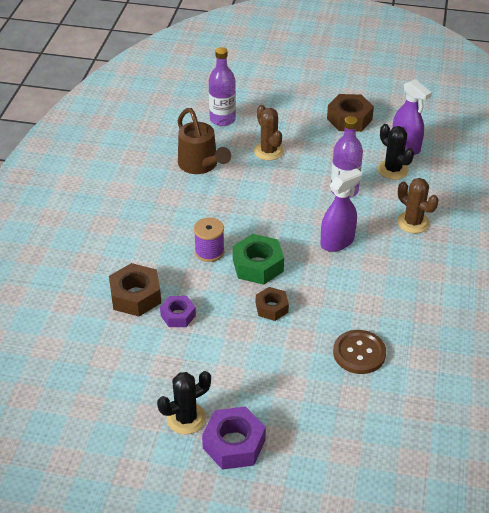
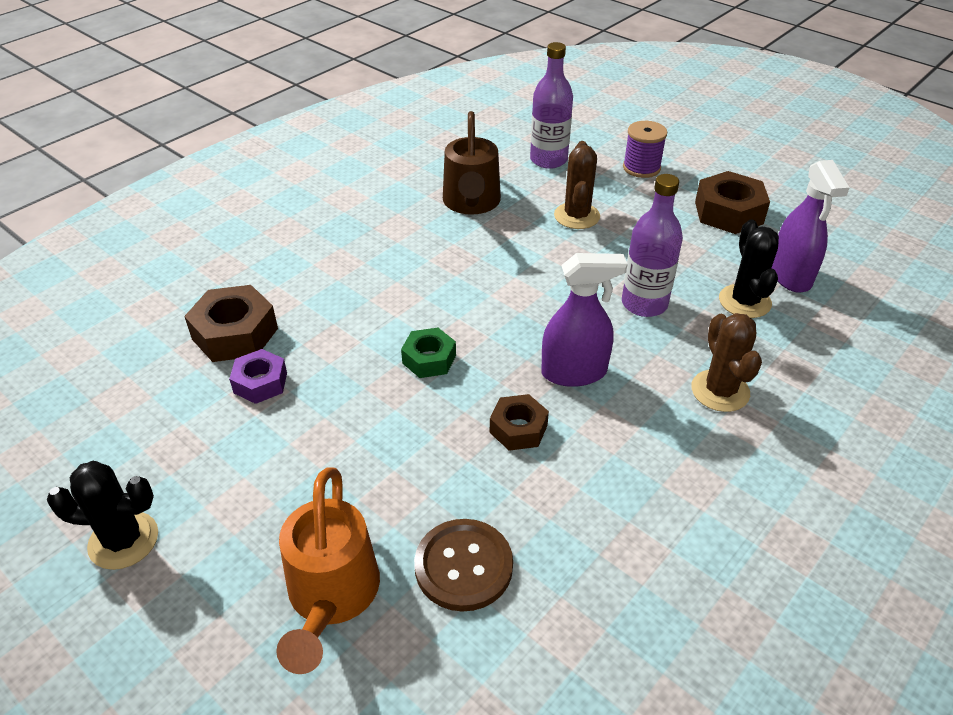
camera: 30 degrees right, 0 degrees up
(209, 251) = (382, 314): purple spool -> purple spool (641, 168)
(234, 444) = (144, 621): purple nut -> none
(258, 265) = (429, 359): green nut -> green nut, size x0.63
(271, 308) = (394, 429): brown nut -> brown nut (518, 429)
(311, 393) = (331, 596): none -> orange watering can

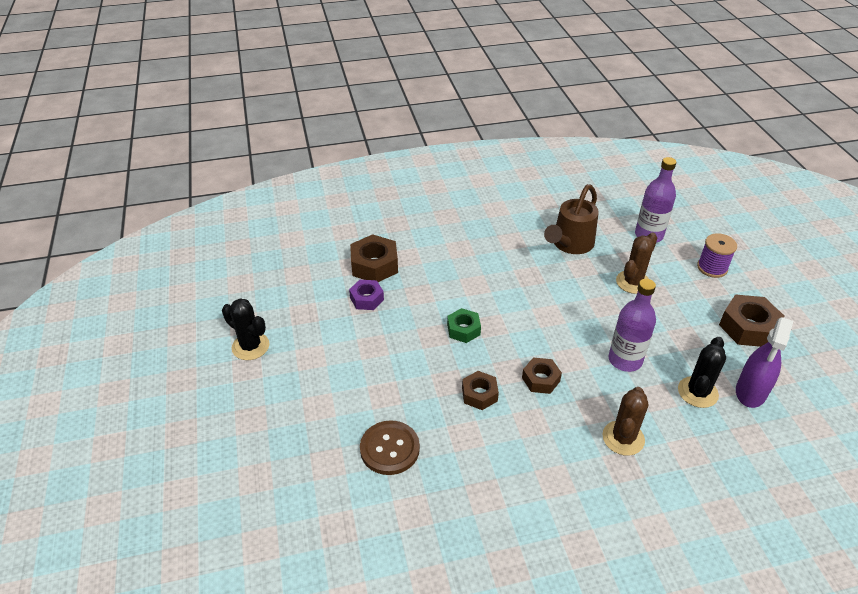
camera: 35 degrees right, 0 degrees up
(331, 596) = (317, 425): orange watering can -> none
(574, 372) = (540, 379): purple spray bottle -> brown nut

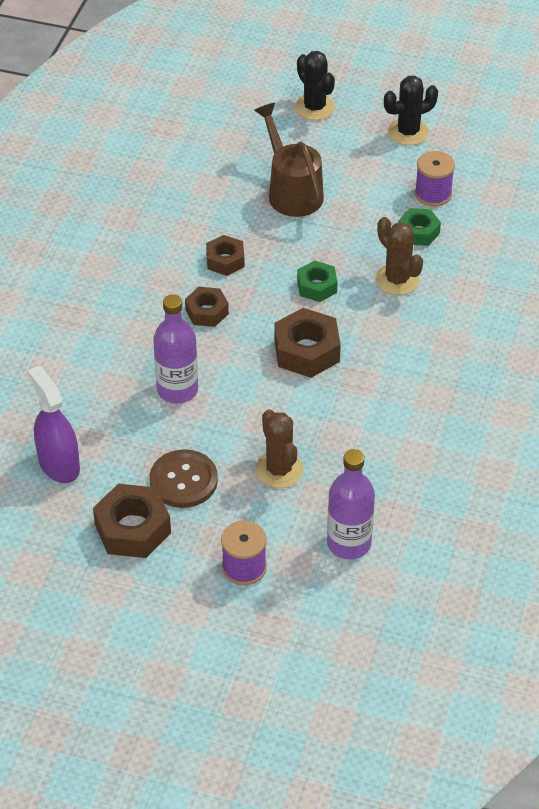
camera: 120 degrees right, 5 degrees up
(319, 306) = (433, 194): none -> purple spool
(367, 299) = (418, 232): purple nut -> green nut
(374, 265) = (471, 257): brown nut -> brown nut (306, 351)
(389, 449) = (214, 180): brown button -> brown button (183, 480)
(570, 244) = (388, 450): brown watering can -> brown watering can (292, 191)
(623, 438) = (96, 333): brown cactus -> brown cactus (397, 280)
(697, 392) = (94, 421): black cactus -> black cactus (314, 107)

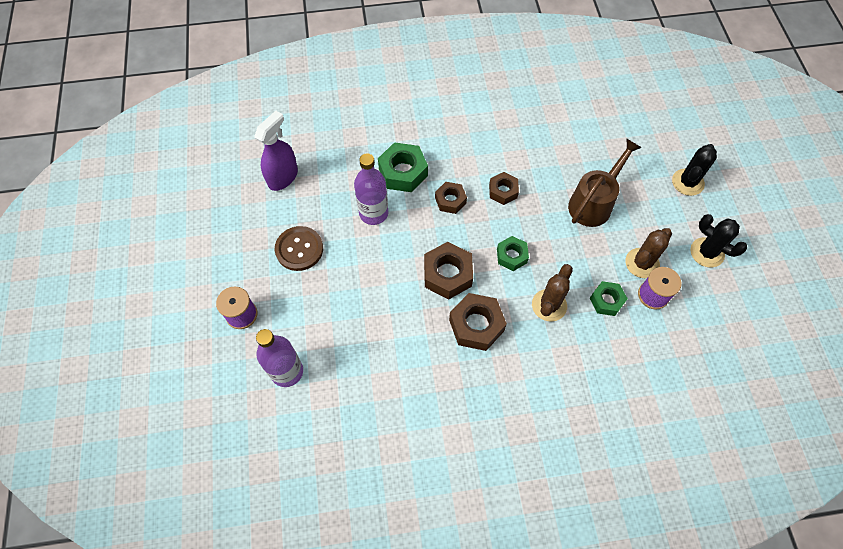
camera: 65 degrees right, 15 degrees up
(132, 529) = (248, 238): brown nut -> brown nut (476, 325)
(135, 341) = (403, 172): none -> green nut
(279, 469) = (333, 301): brown cactus -> brown cactus (642, 263)

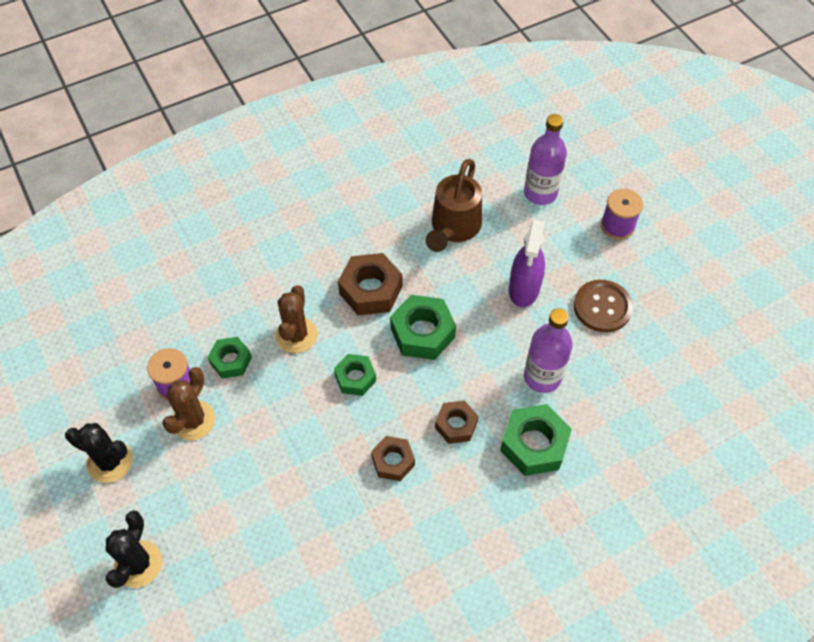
camera: 160 degrees right, 5 degrees down
(283, 177) = (679, 386): purple spray bottle -> purple spray bottle (524, 289)
(447, 274) = (422, 333): brown nut -> green nut
(593, 203) = (268, 484): brown watering can -> brown watering can (453, 228)

